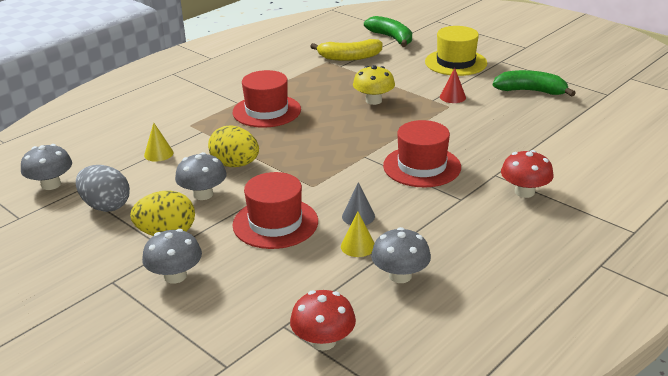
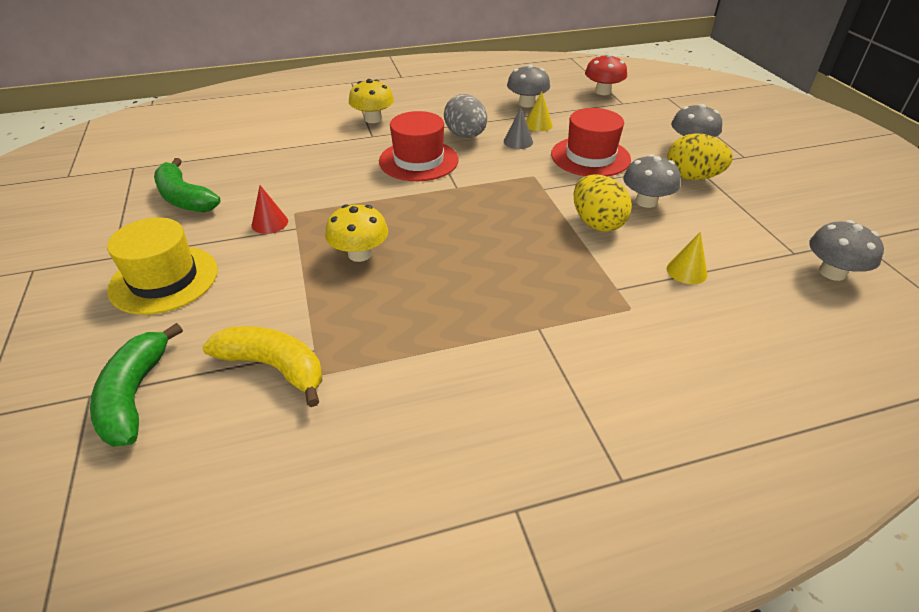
camera: 150 degrees left, 10 degrees up
(106, 206) = (755, 222): grey egg -> grey egg (465, 136)
(266, 111) = (509, 291): red hat -> none
(524, 192) = (373, 119): red mushroom -> yellow mushroom

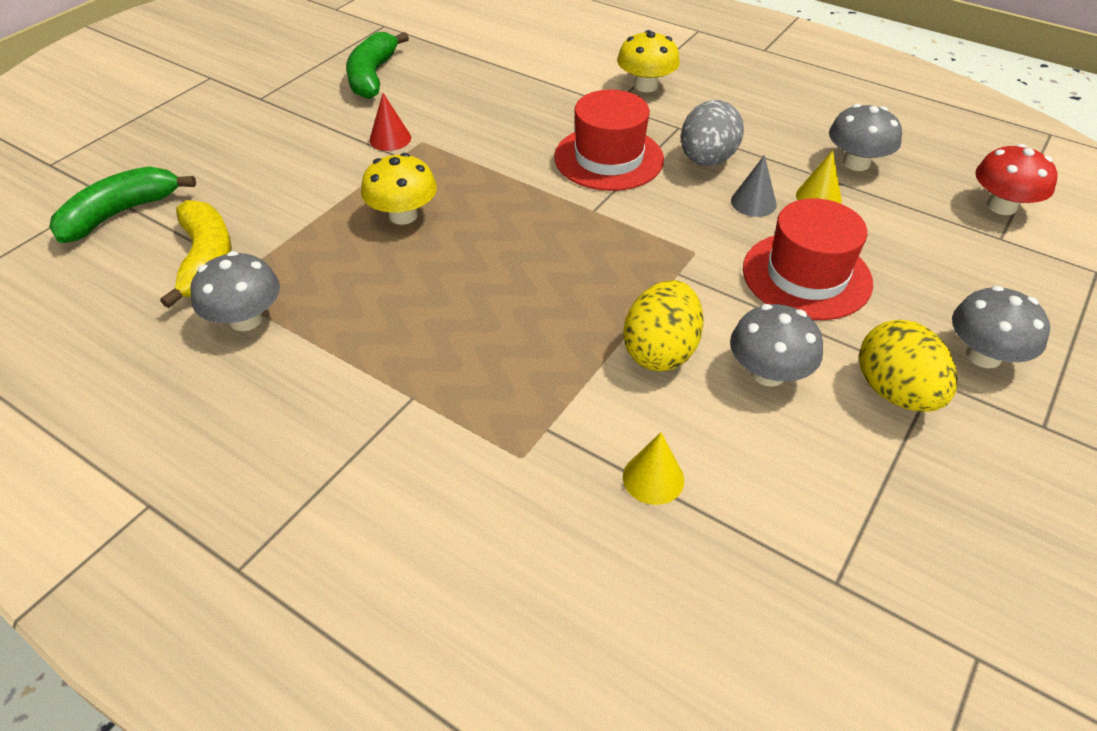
camera: 50 degrees right, 5 degrees up
(164, 279) = (258, 139): yellow hat -> none
(832, 272) = (837, 648): grey mushroom -> grey mushroom (246, 319)

